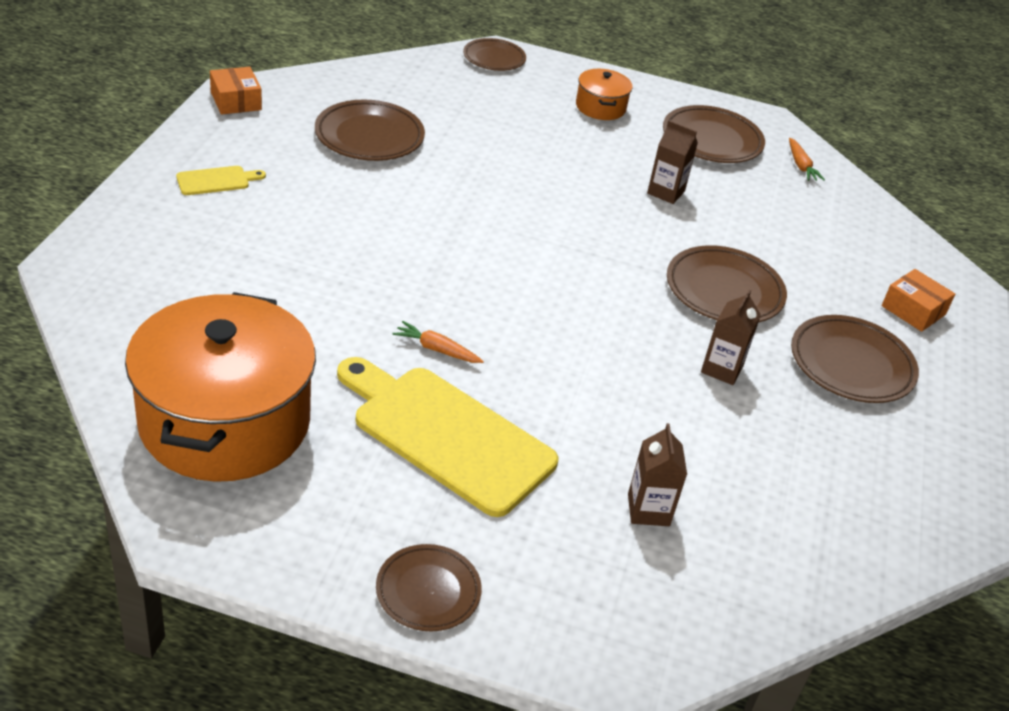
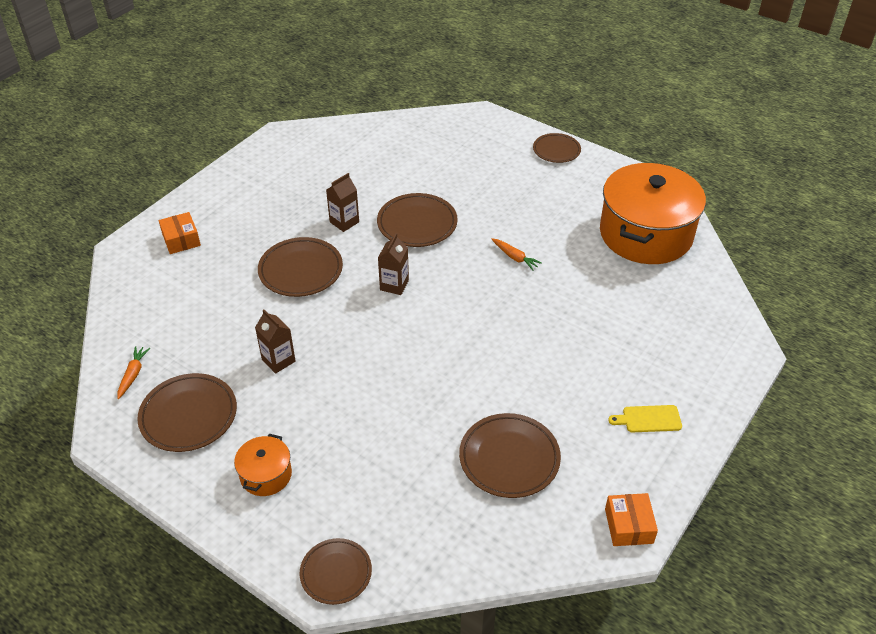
camera: 155 degrees left, 5 degrees up
(446, 435) = (525, 210): yellow cutting board -> none
(648, 510) = (436, 164): brown carton -> brown carton (394, 285)
(851, 364) = (260, 213): brown plate -> brown plate (417, 224)

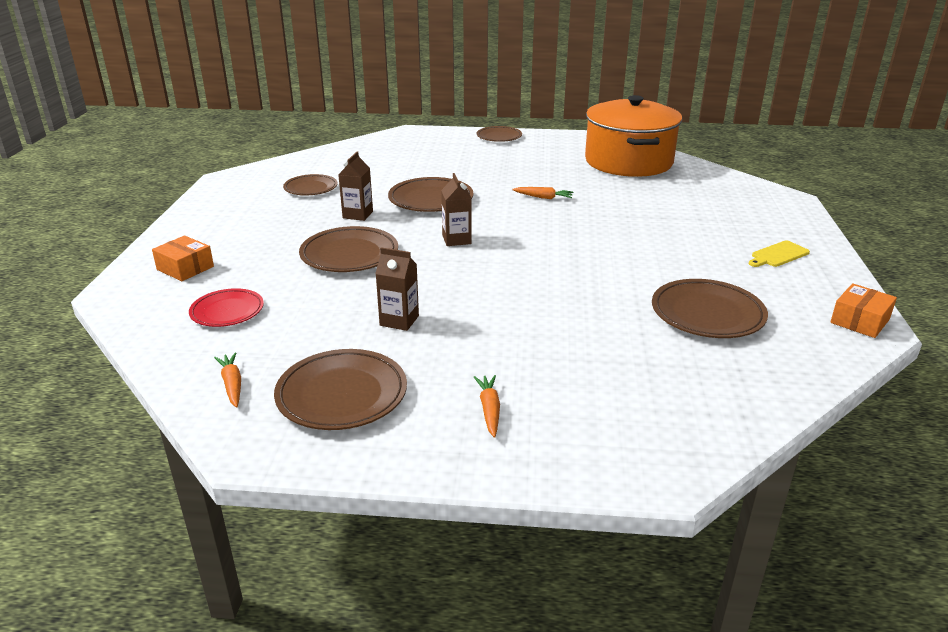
camera: 30 degrees left, 15 degrees down
(177, 300) = (227, 311): none -> red plate
(266, 475) = (489, 410): orange pot -> orange carrot
(336, 573) = (663, 458): brown plate -> brown plate (311, 188)
(628, 526) = (859, 321): orange box -> orange box turned 75 degrees clockwise

